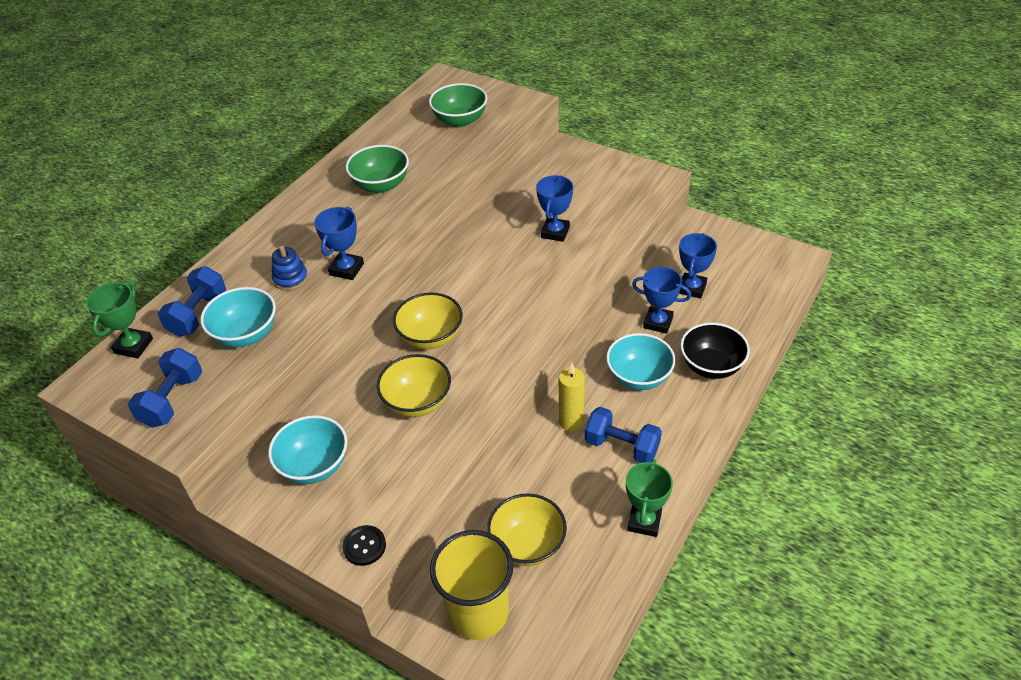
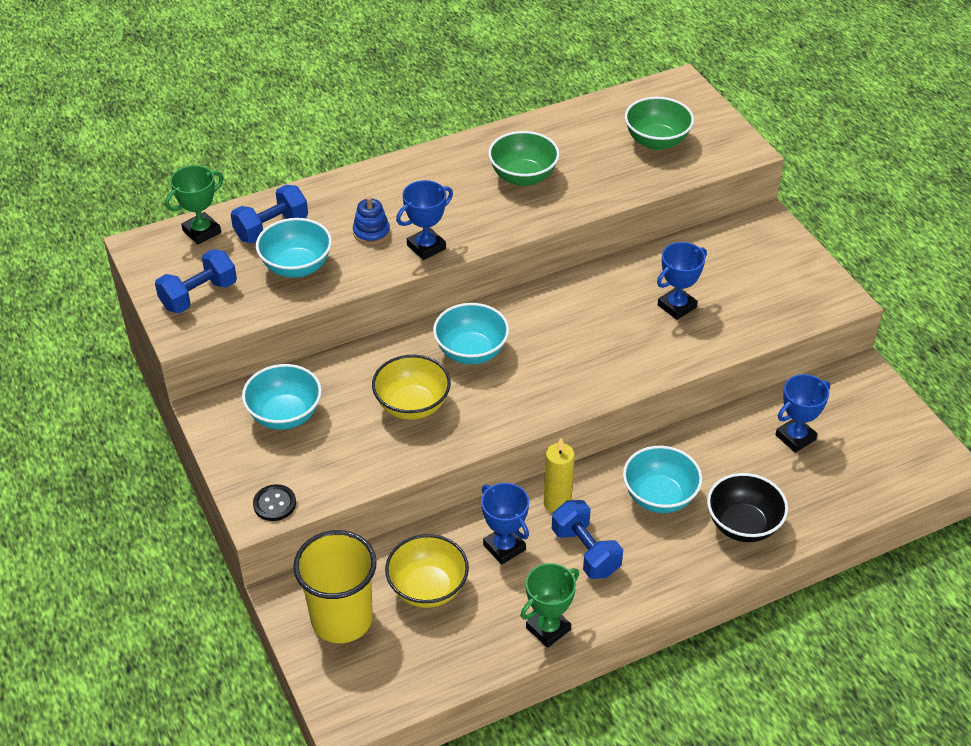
camera: 30 degrees right, 0 degrees up
(431, 337) = (471, 352): yellow bowl -> turquoise bowl
(658, 322) = (727, 454): blue trophy -> blue trophy (504, 547)

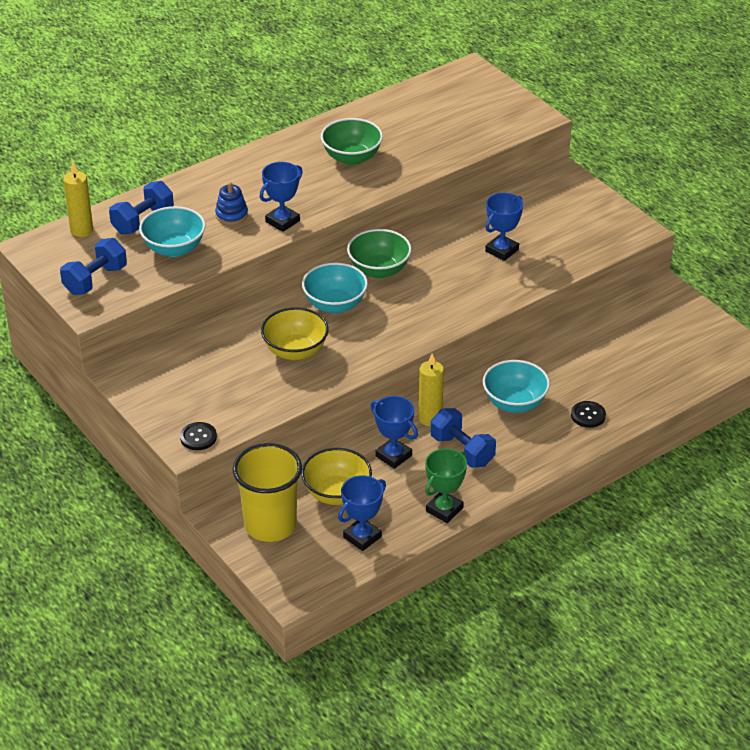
camera: 10 degrees left, 5 degrees down
(202, 231) = (81, 230): green trophy -> yellow candle
(285, 415) = (187, 371): turquoise bowl -> none
(656, 141) = (460, 118): green bowl -> green bowl (379, 270)
(743, 525) = (588, 415): black bowl -> black button
(795, 437) = (618, 346): blue trophy -> blue trophy (362, 537)

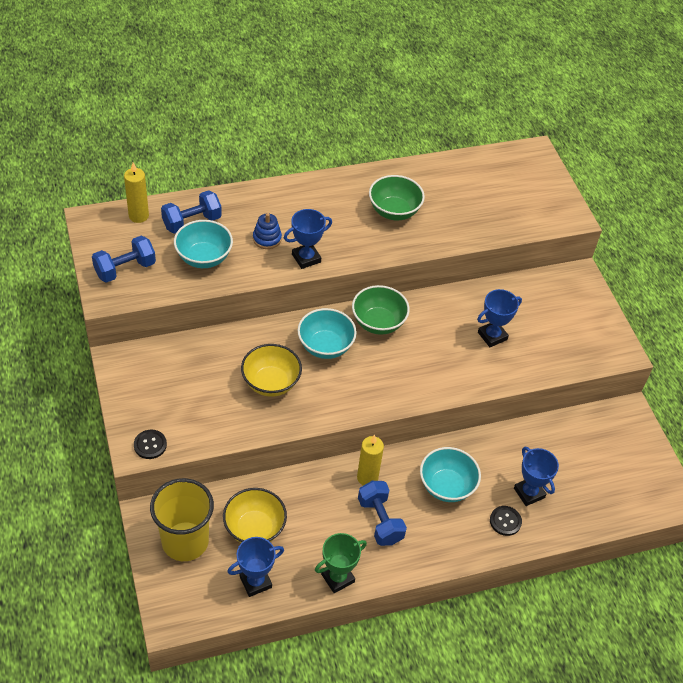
camera: 15 degrees right, 10 degrees up
(393, 456) = (319, 506): blue trophy -> blue trophy (529, 493)

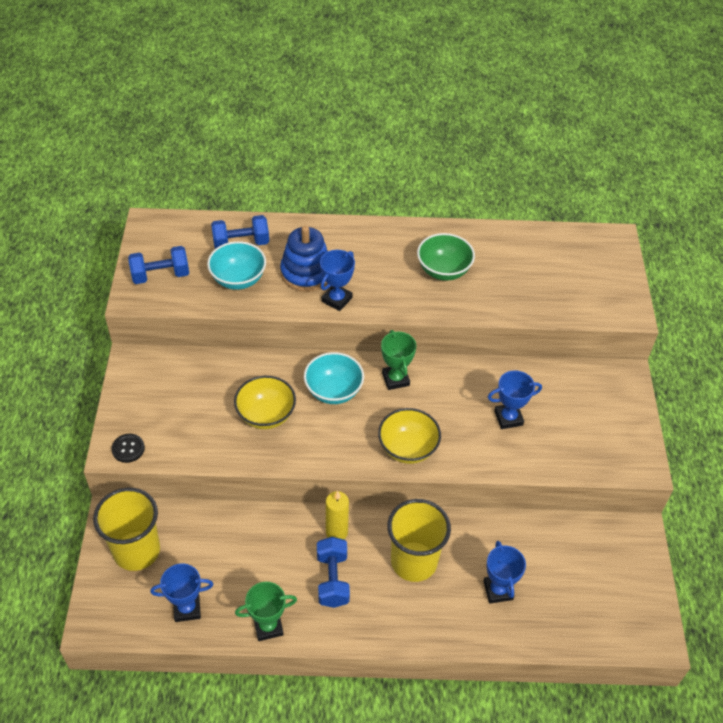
camera: 20 degrees right, 0 degrees up
(138, 216) = (194, 228): yellow candle -> none
(254, 528) = (207, 555): yellow bowl -> yellow bowl (407, 448)
(267, 239) = (306, 273): blue stacking toy -> blue stacking toy, size x1.78
(306, 258) = (337, 299): blue trophy -> blue trophy turned 45 degrees counterclockwise
(378, 323) = (395, 379): green bowl -> green trophy
(446, 486) = (414, 561): turquoise bowl -> yellow cup
(505, 521) = (461, 613): black button -> none

